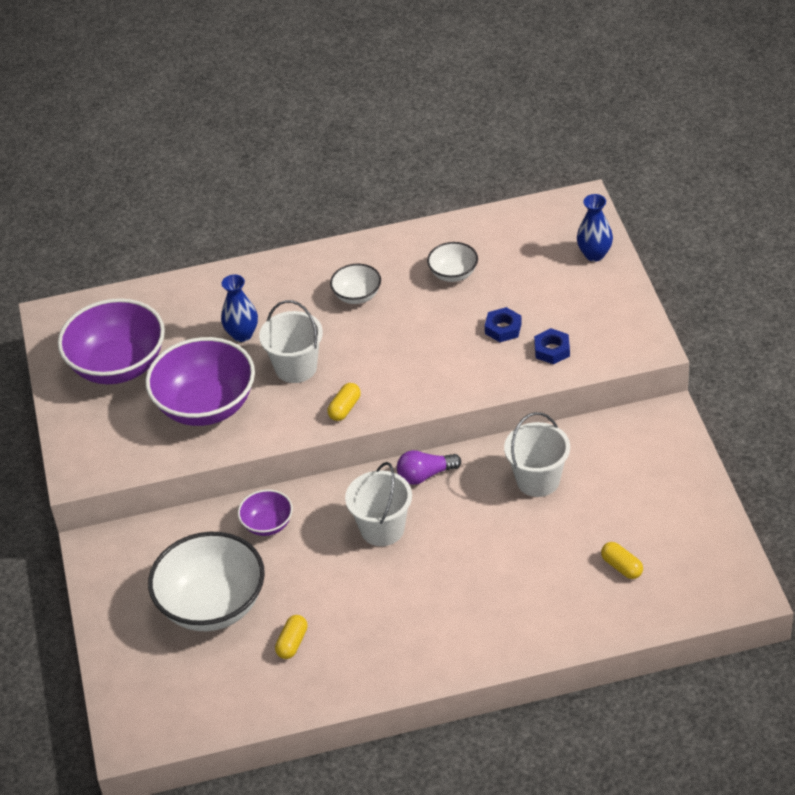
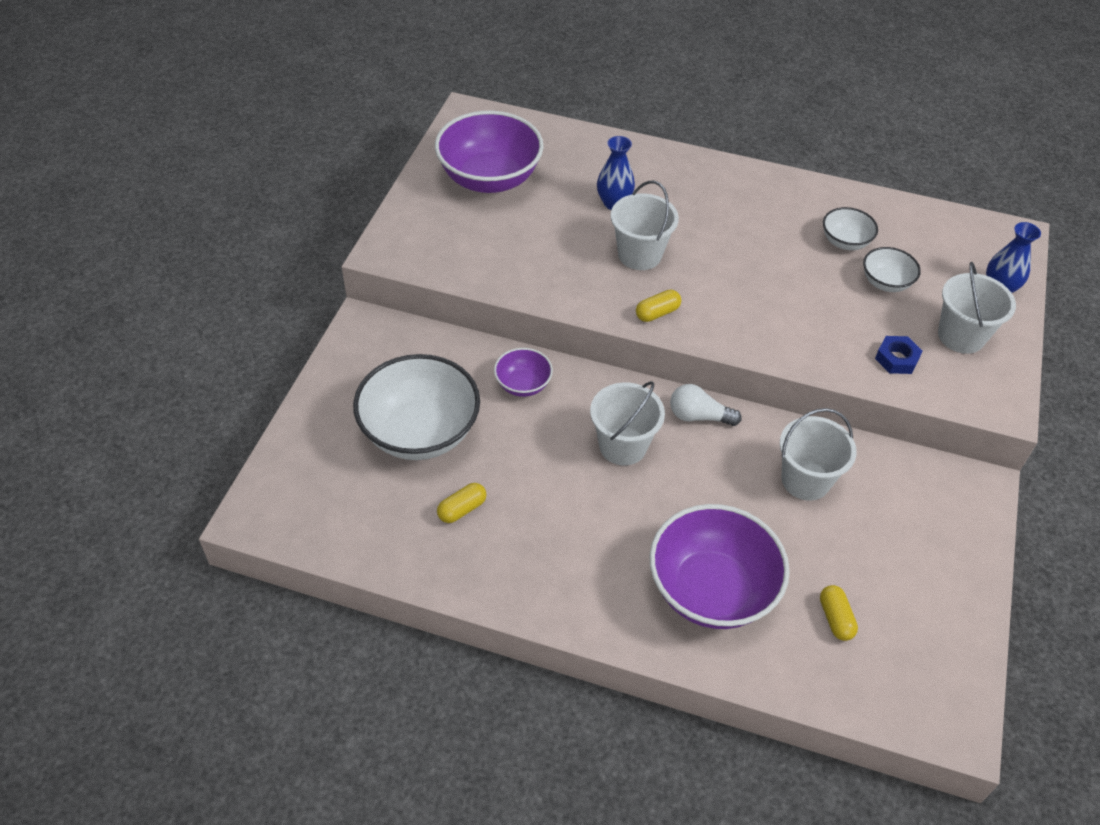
camera: 25 degrees right, 5 degrees up
(206, 406) = (536, 248): purple bowl -> purple bowl (711, 590)
(357, 296) = (740, 219): white bowl -> white bowl (885, 282)
(425, 475) = (699, 416): purple light bulb -> white light bulb
(503, 328) = (860, 314): blue nut -> none
(588, 307) = (961, 336): none -> white bucket

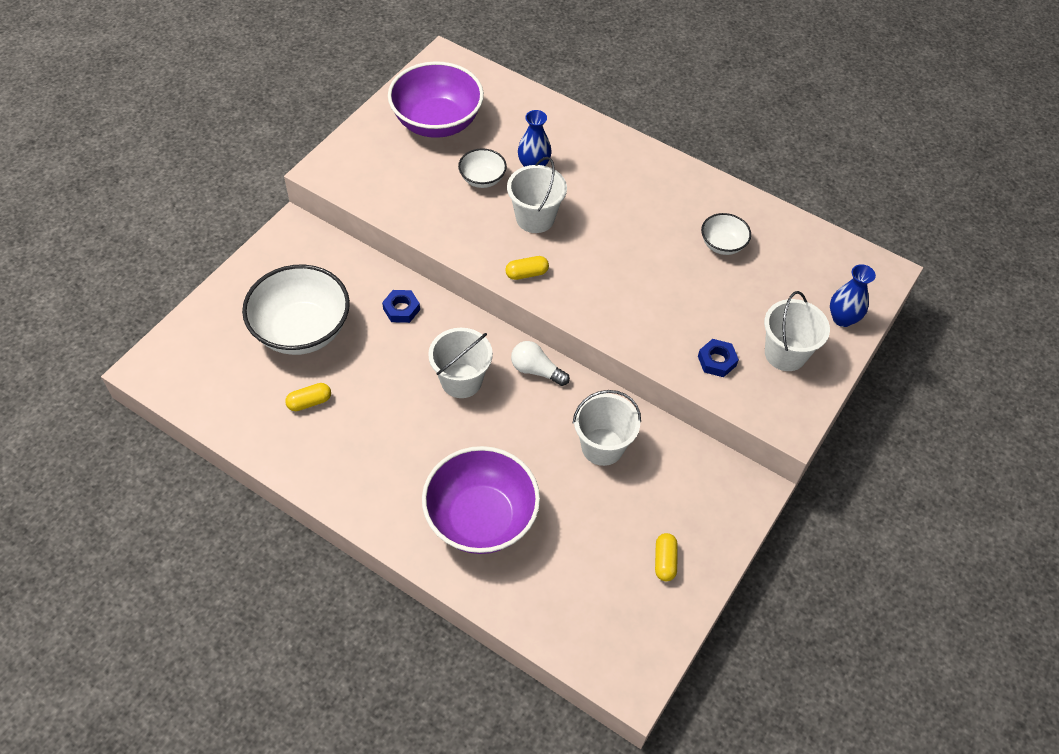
camera: 15 degrees right, 5 degrees up
(523, 384) = (401, 309): purple bowl -> blue nut
(835, 618) = (573, 568): yellow capsule -> yellow capsule (664, 561)
(885, 282) = (741, 290): white bowl -> white bowl (482, 179)

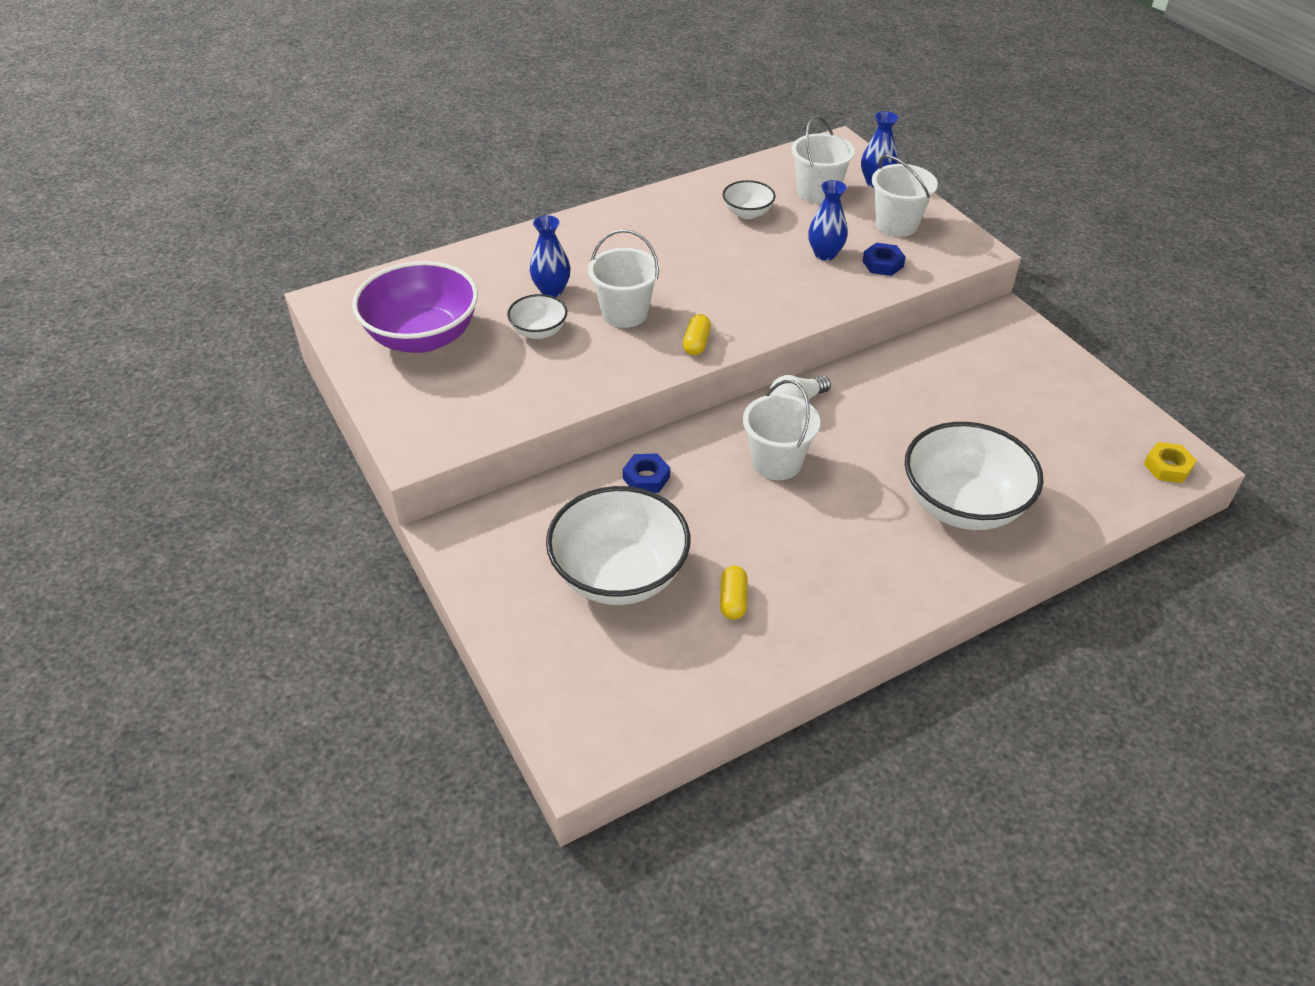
camera: 60 degrees left, 10 degrees down
(481, 518) = (962, 505): purple bowl -> white bowl
(602, 446) = (915, 390): white bucket -> white bucket (818, 192)
(617, 666) = (1167, 467): none -> yellow nut
(664, 561) = (1063, 396): yellow capsule -> none
(701, 316) = (825, 254): none -> blue vase

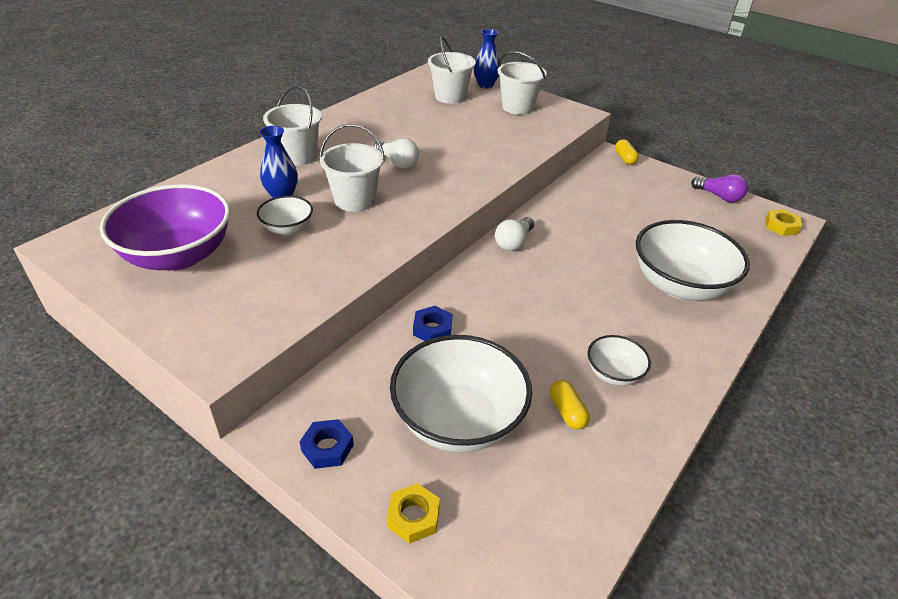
camera: 25 degrees left, 5 degrees down
(531, 644) = (413, 517): none -> yellow nut
(696, 343) = (427, 210): yellow capsule -> yellow capsule (625, 158)
(698, 275) = (397, 163): none -> white light bulb
(747, 213) = (408, 117): white bowl -> white bowl (613, 373)
(776, 462) = (528, 289): white bucket -> white bucket (298, 156)
(825, 254) = (482, 133): blue vase -> none
(882, 264) = (526, 132): blue nut -> blue nut (327, 448)
(1112, 406) = (719, 196): none -> purple light bulb

